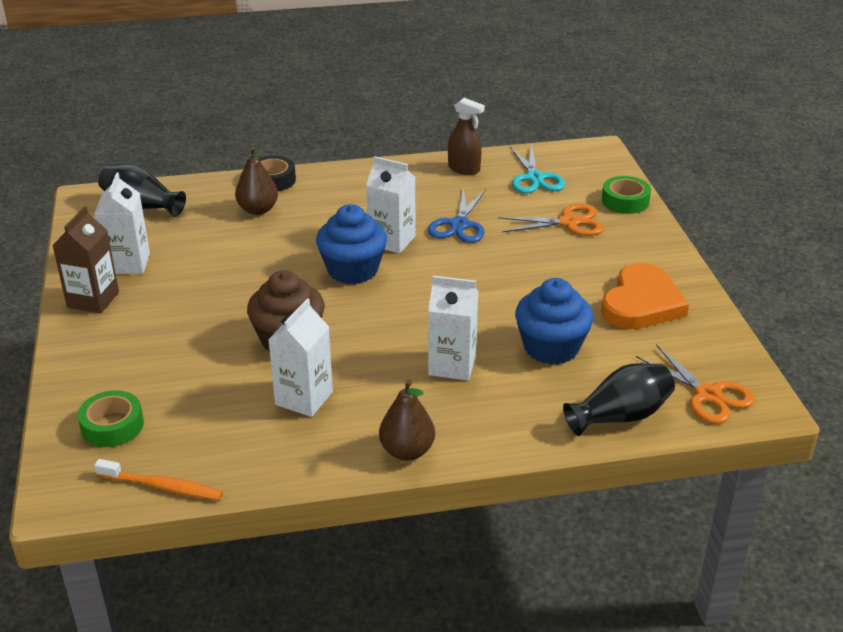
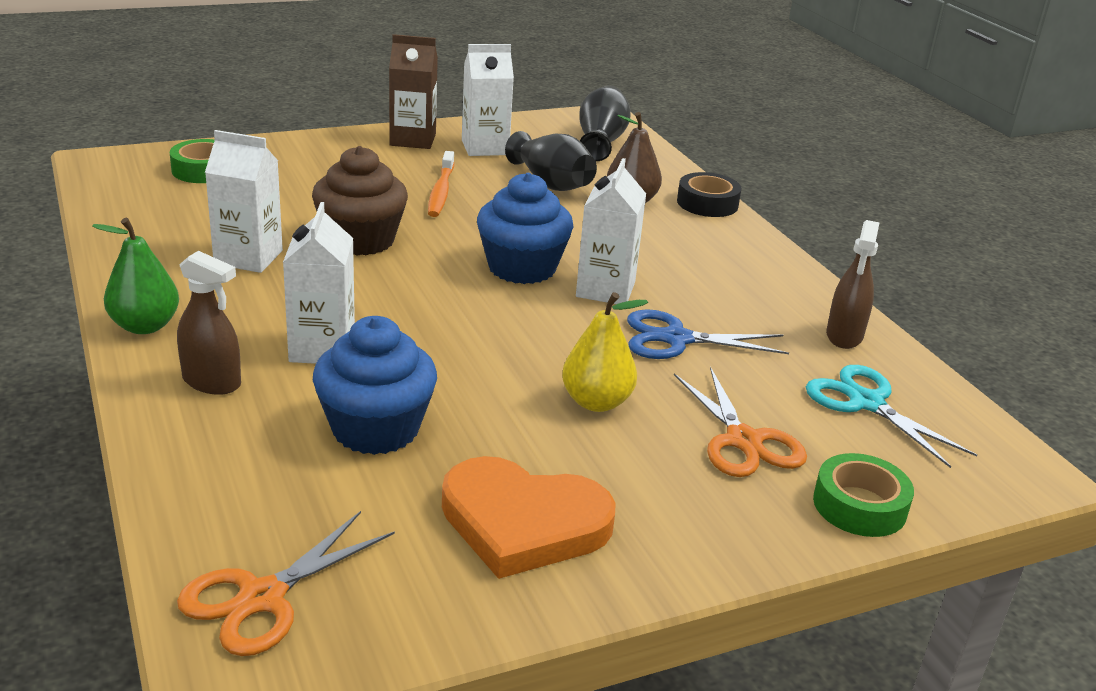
camera: 75 degrees right, 5 degrees down
(162, 486) = (106, 201): orange toothbrush -> orange toothbrush (441, 192)
(407, 451) = (145, 326): brown pear -> green pear
(490, 416) = (212, 382): none -> brown spray bottle
(527, 263) = (596, 402): none -> yellow pear
(534, 178) = (866, 403): turquoise scissors -> turquoise scissors turned 75 degrees clockwise
(620, 416) = (206, 497): black vase -> black vase (551, 183)

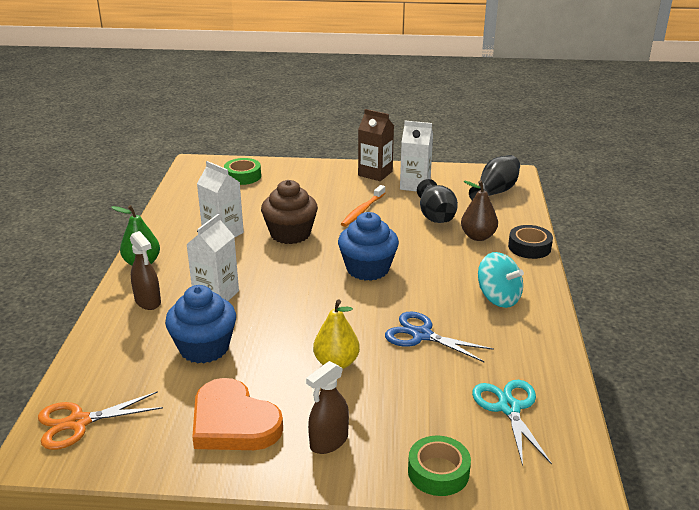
camera: 30 degrees right, 0 degrees up
(605, 289) = (406, 293): white carton -> none
(728, 272) = (498, 298): none -> turquoise spinning top
(743, 441) = (403, 410): orange scissors -> none
(844, 336) = (538, 359): brown spray bottle -> brown spray bottle (328, 442)

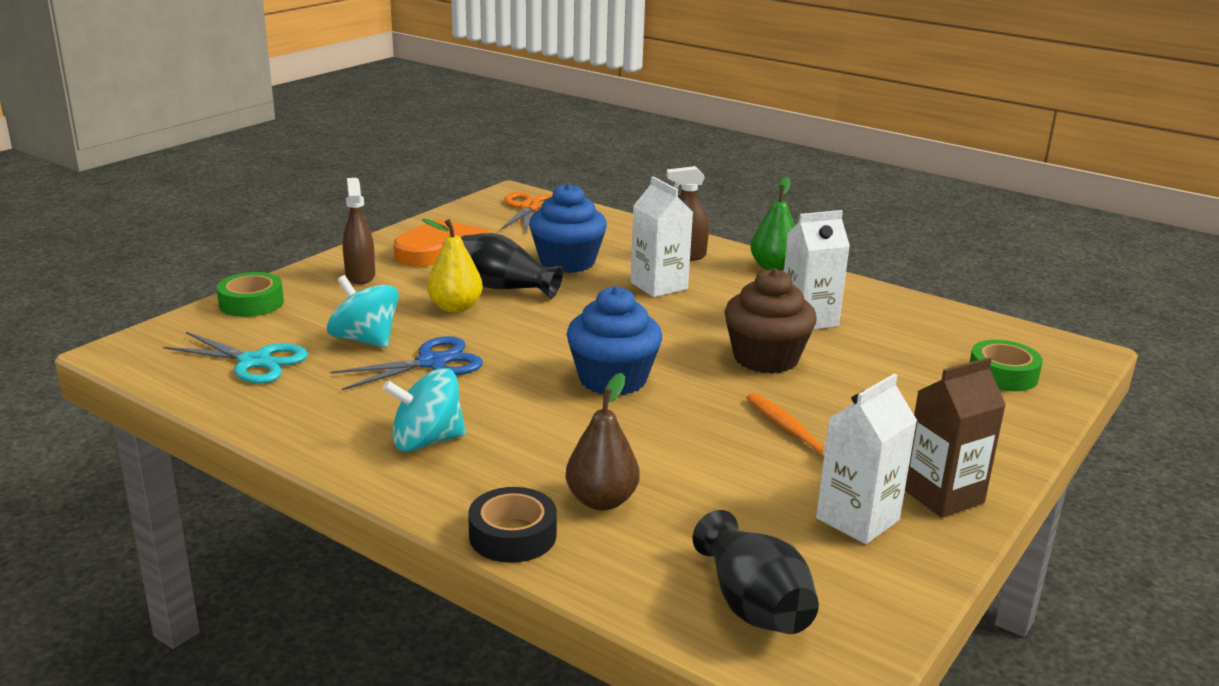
camera: 120 degrees right, 5 degrees down
(425, 377) = (365, 340): none -> turquoise spinning top
(435, 216) = (712, 490): black vase -> black vase (504, 288)

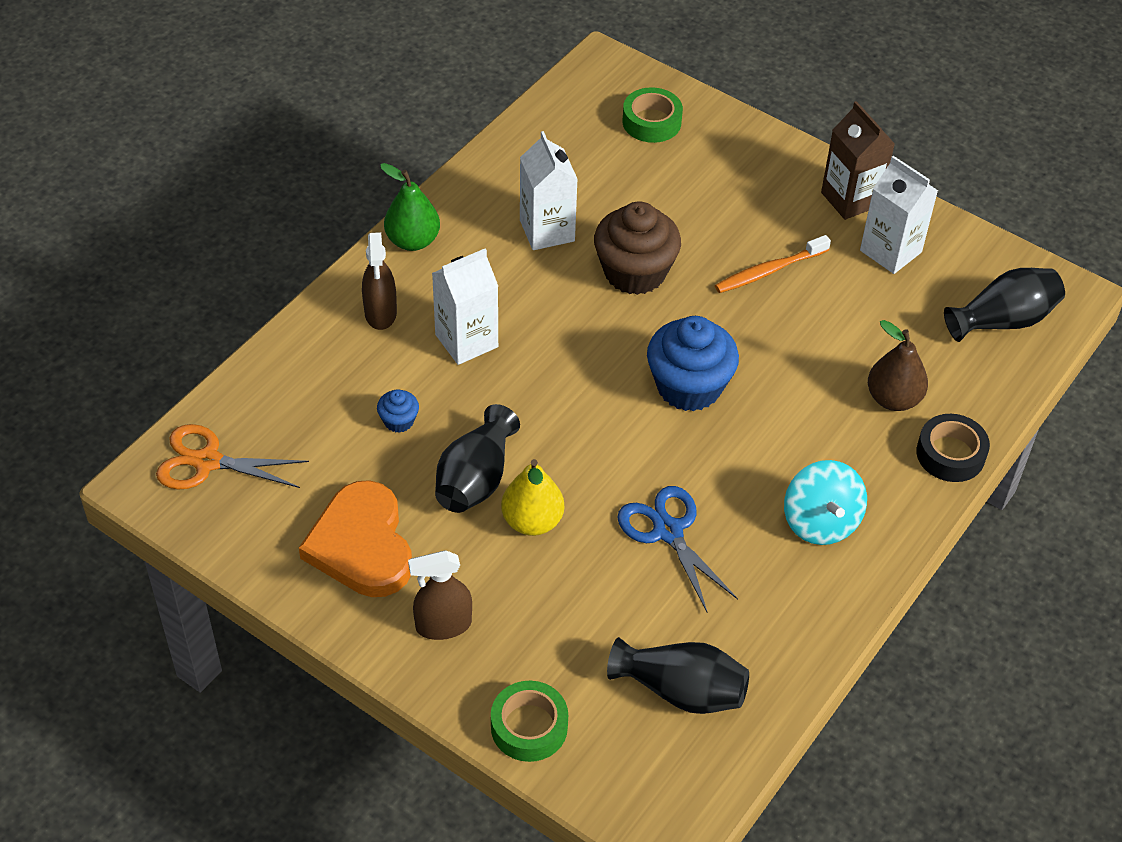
camera: 90 degrees left, 25 degrees up
(254, 362) = (681, 690): turquoise scissors -> black vase
(365, 340) = (620, 596): turquoise spinning top -> none
(567, 262) = (399, 421): blue cupcake -> blue cupcake, size x0.45

